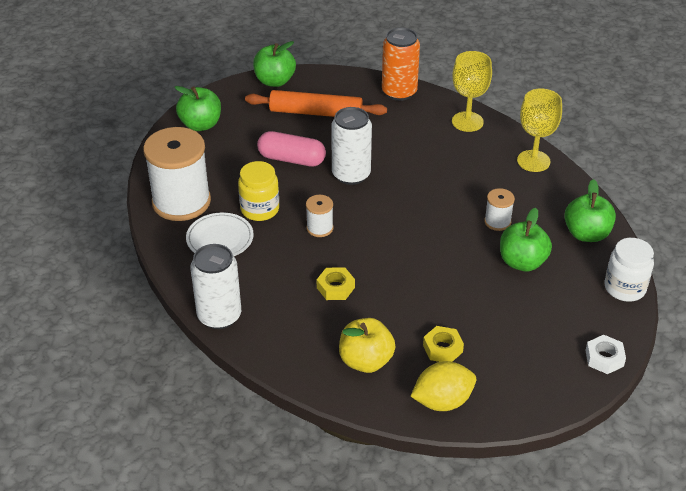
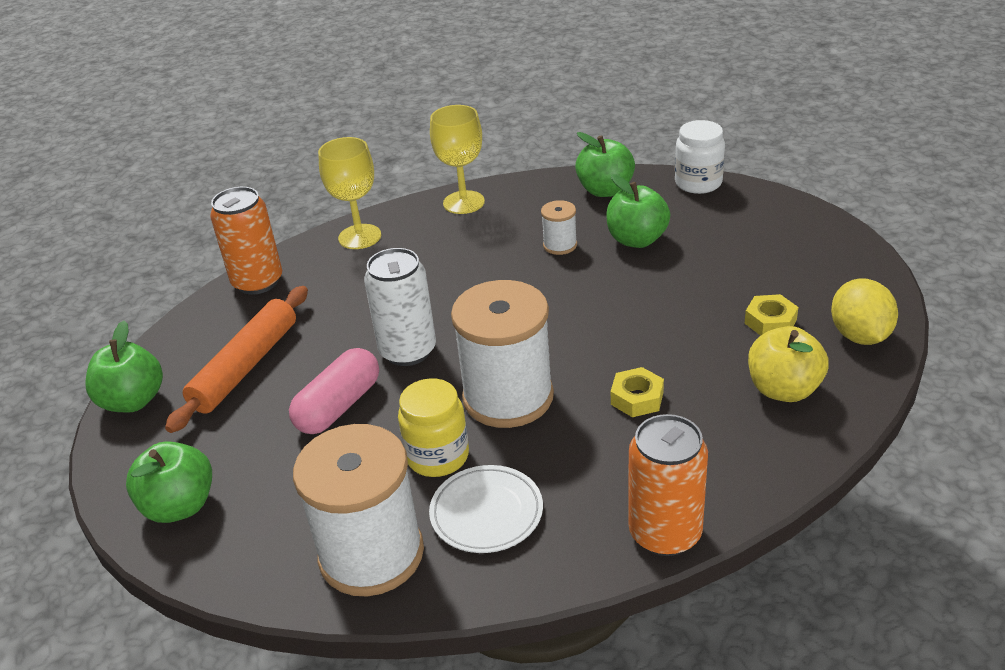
camera: 70 degrees left, 5 degrees down
(219, 316) = (665, 533): white can -> orange can
(320, 228) = (508, 397): white spool -> white spool, size x2.23
(604, 358) = (801, 214): white nut -> none

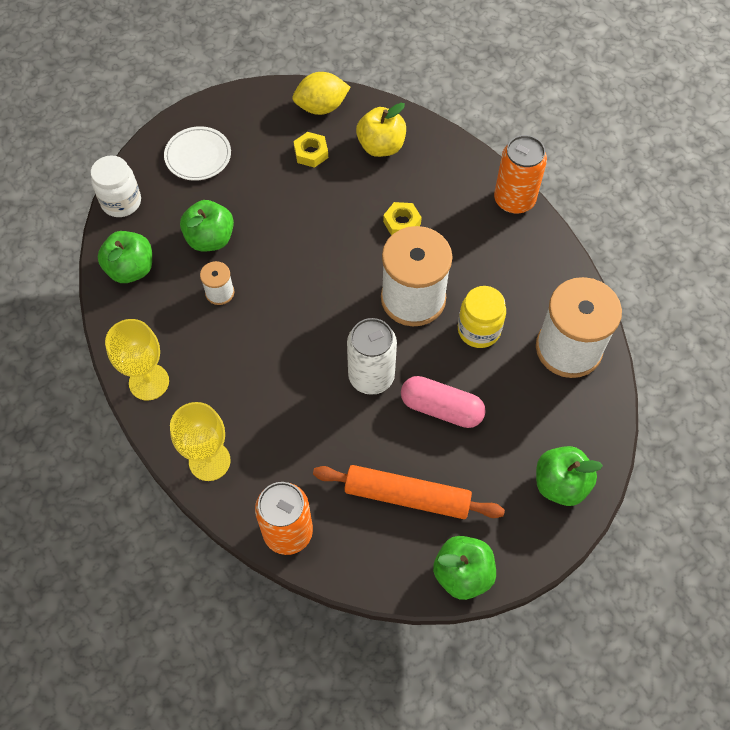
camera: 105 degrees left, 25 degrees up
(486, 512) = (520, 292): white plate -> white plate (198, 156)

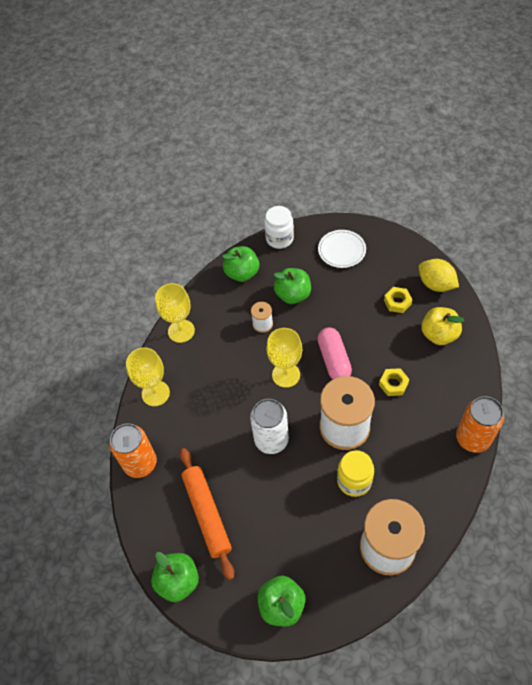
camera: 60 degrees right, 5 degrees down
(305, 312) = (286, 375): none -> yellow goblet
(441, 408) = (280, 495): pink capsule -> pink capsule (334, 360)

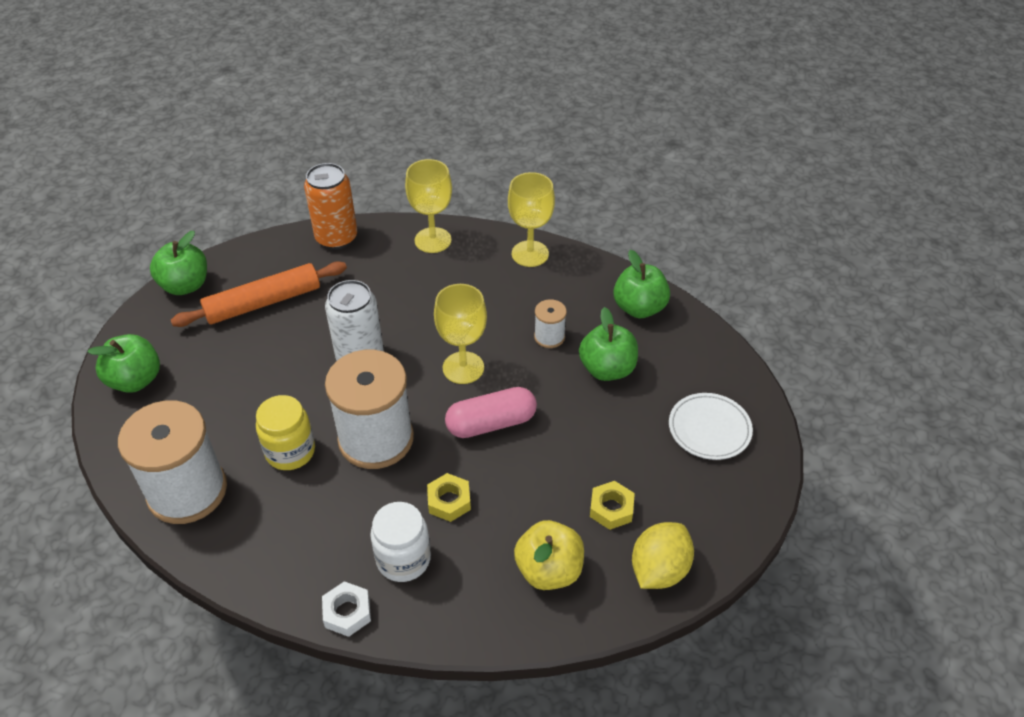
camera: 80 degrees right, 10 degrees down
(279, 239) = (716, 347): white jar -> white jar (403, 559)
(473, 438) = (347, 612): orange can -> white nut

